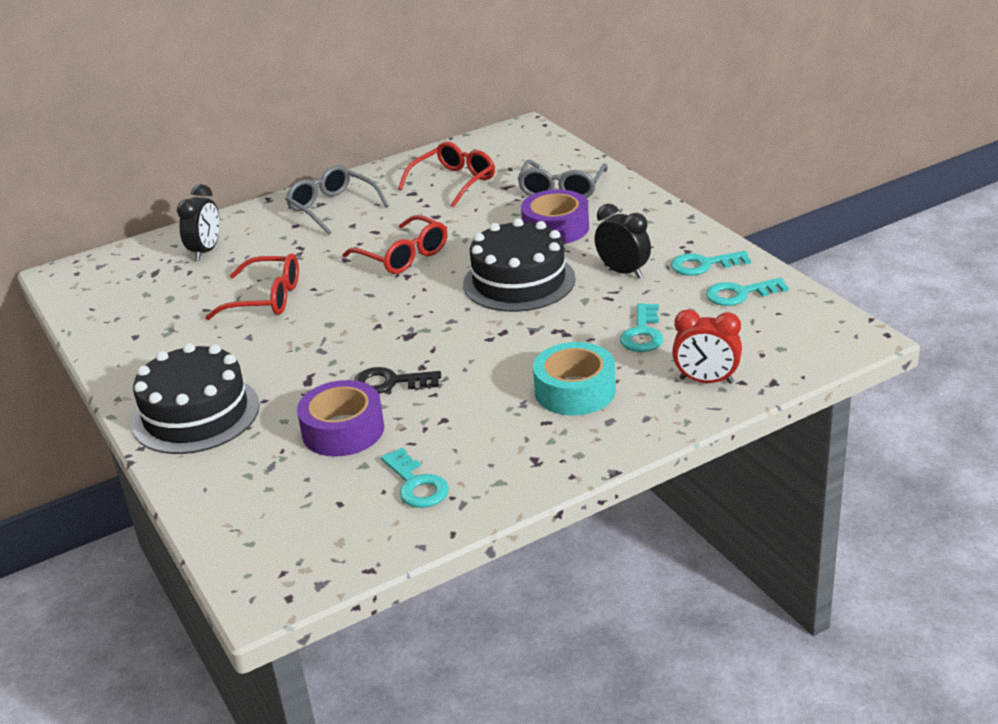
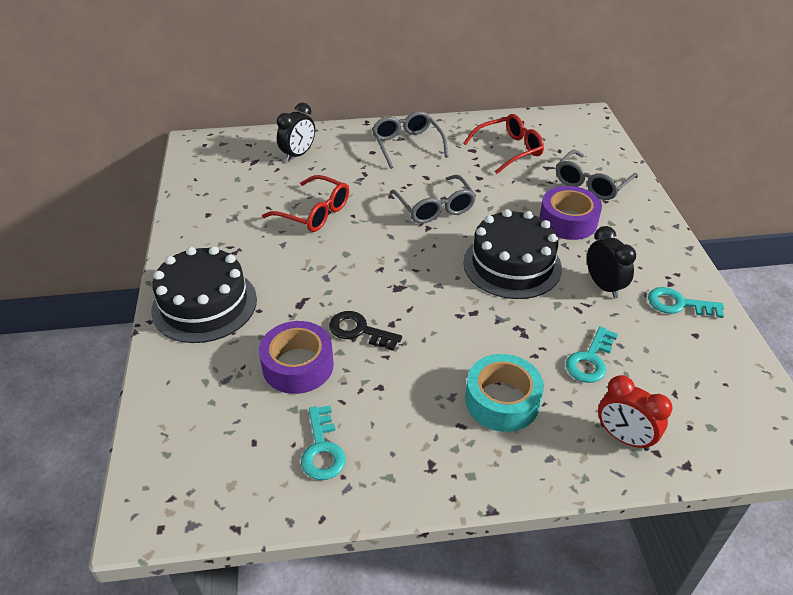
camera: 20 degrees right, 10 degrees up
(403, 256) = (435, 207): red glasses -> grey glasses
(740, 294) = (698, 349): turquoise key -> none

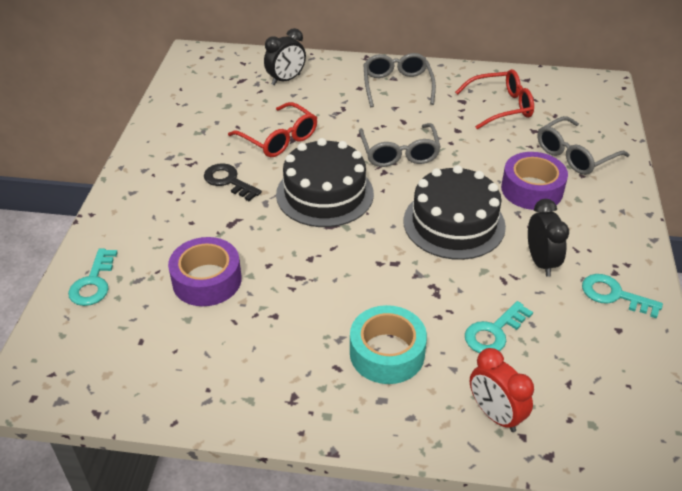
camera: 15 degrees right, 0 degrees up
(204, 304) = (144, 208): black cake -> black cake (325, 194)
(322, 449) = (199, 361): turquoise key -> turquoise key (93, 283)
(359, 330) = (276, 259): black key -> black key (228, 181)

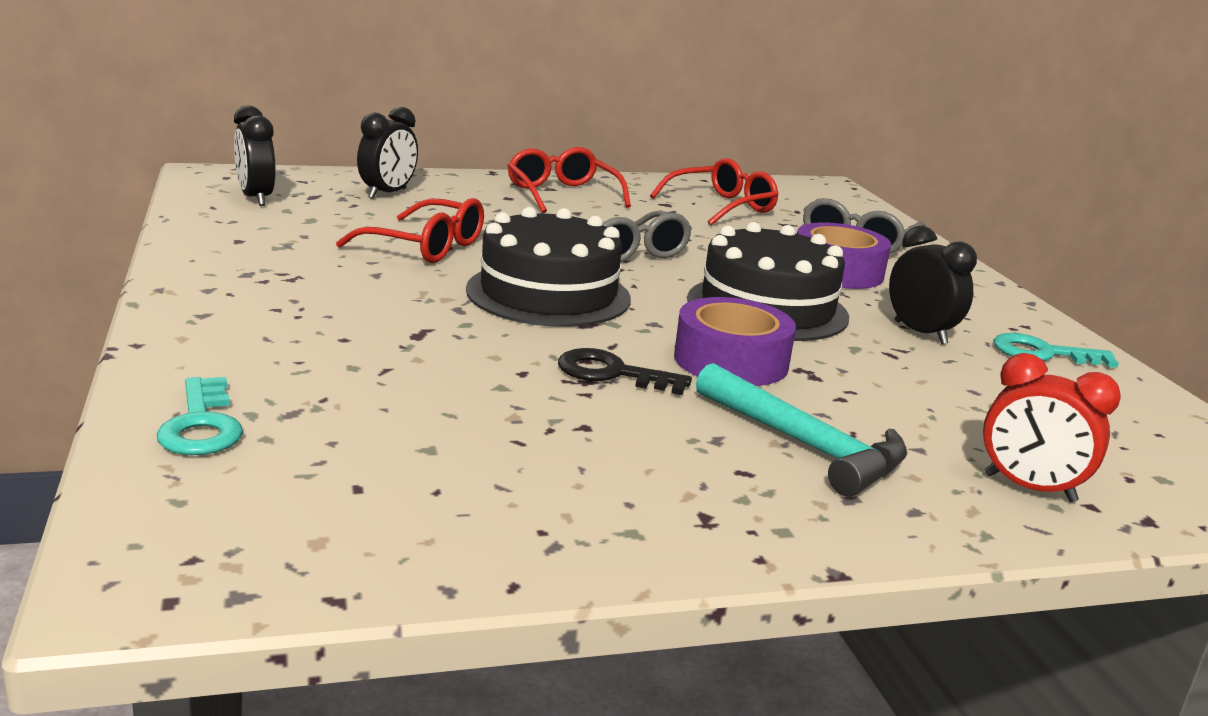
camera: 25 degrees left, 20 degrees down
(207, 81) = (256, 198): none -> black clock
(207, 280) = (428, 399): purple tape -> purple tape (731, 360)
(228, 181) = (375, 291): black key -> black key (612, 373)
(387, 353) = (806, 445): turquoise tape -> turquoise hammer
(397, 86) = (562, 194): grey glasses -> red glasses
(494, 332) = (934, 405): turquoise key -> none

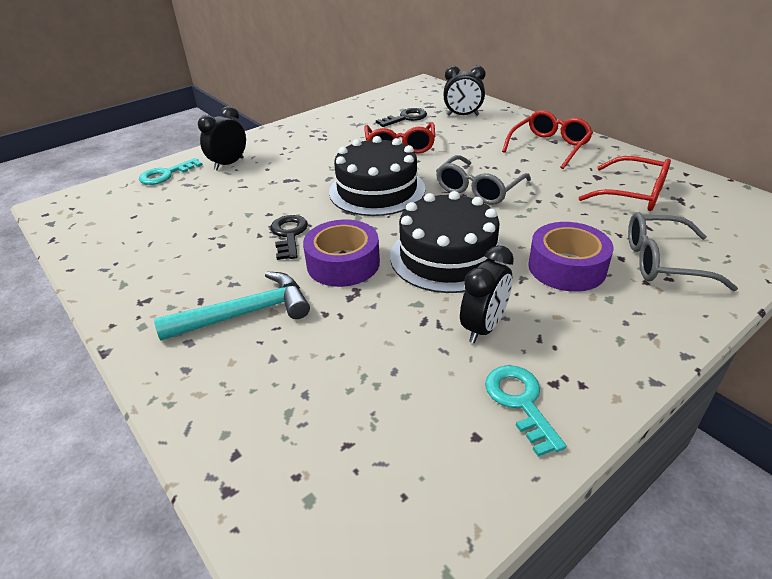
camera: 70 degrees right, 15 degrees up
(256, 198) = (406, 100): black clock -> black clock (229, 164)
(328, 217) = (405, 118): none -> black key
(806, 445) = (246, 313): turquoise hammer -> turquoise hammer turned 135 degrees counterclockwise
(1029, 488) = (243, 417): red clock -> none

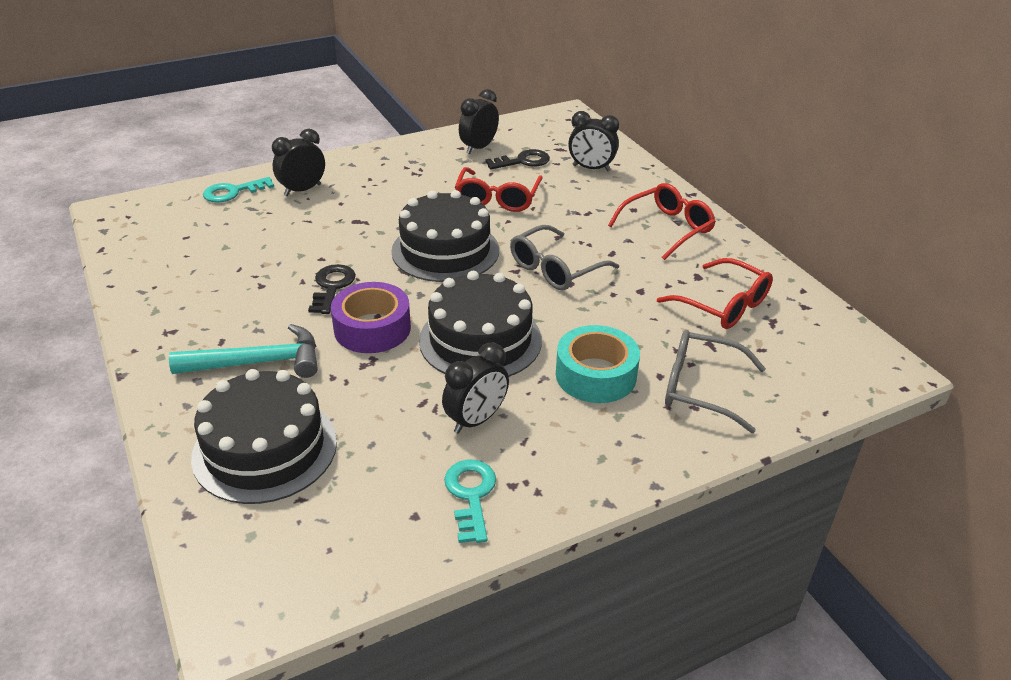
camera: 10 degrees right, 0 degrees up
(286, 398) = (265, 449): none -> black cake
(365, 114) = (479, 148): none -> black clock
(566, 267) = (595, 375): purple tape -> turquoise tape

